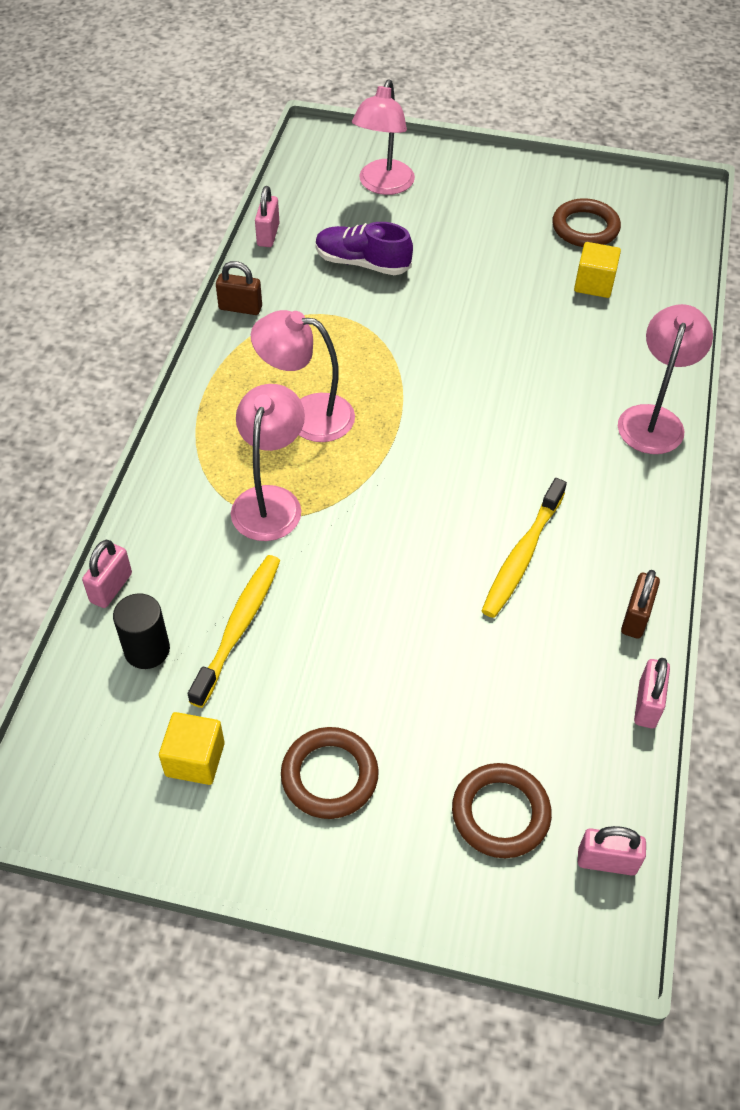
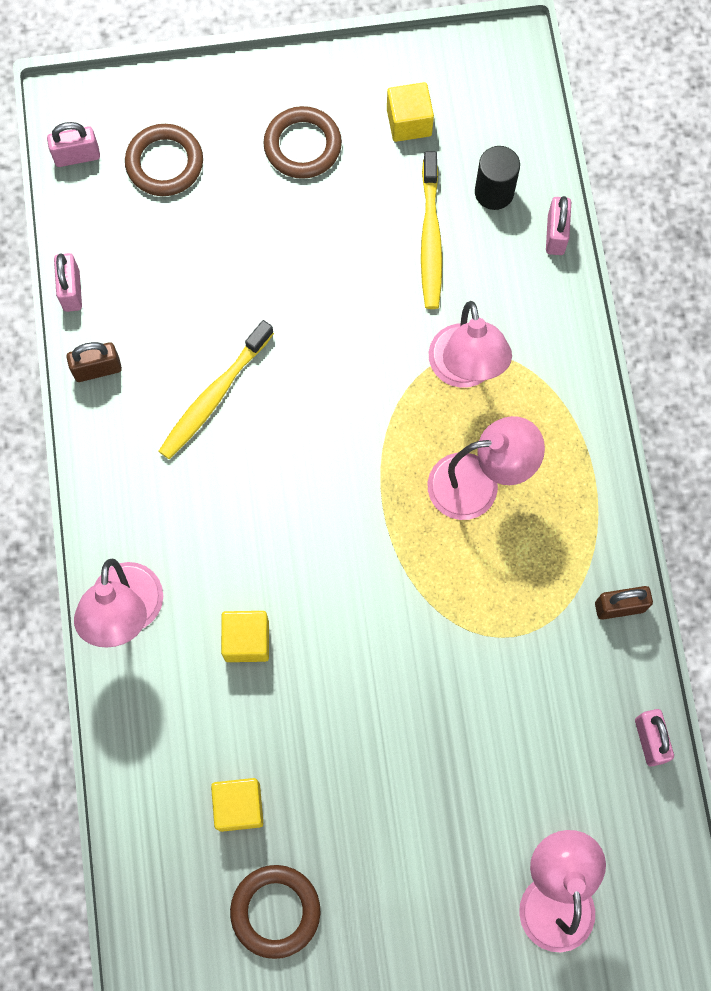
camera: 160 degrees right, 20 degrees up
(362, 263) = (519, 734): purple shoe -> none
(522, 556) = (214, 396): yellow toothbrush -> yellow toothbrush turned 150 degrees counterclockwise
(554, 373) = (247, 640): none -> yellow cube
(635, 617) = (97, 369): brown padlock -> brown padlock turned 75 degrees clockwise

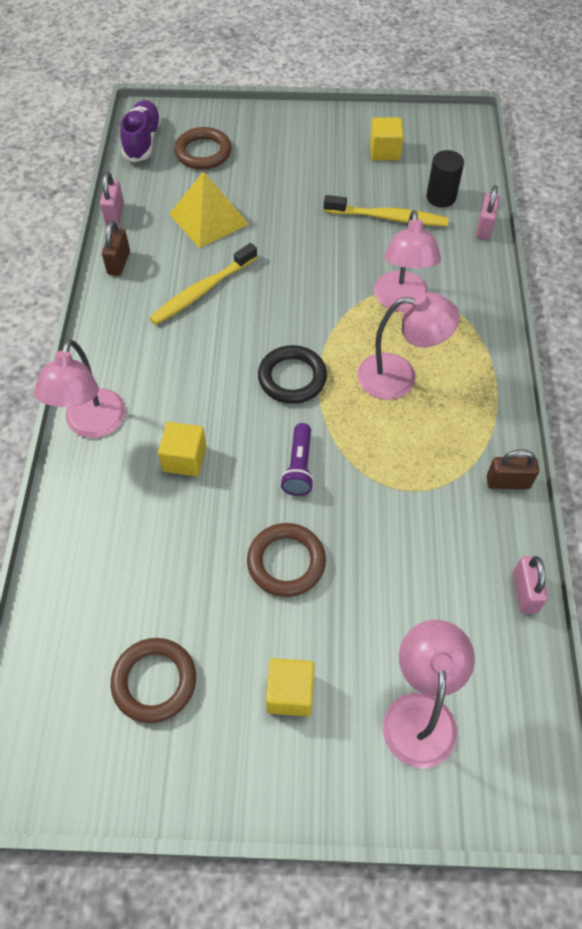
camera: 10 degrees right, 15 degrees down
(77, 156) = (143, 141): pink padlock -> purple shoe
(97, 369) = (119, 263): brown padlock -> brown padlock turned 75 degrees counterclockwise
(197, 278) = (209, 218): none -> yellow pyramid
(239, 806) = (144, 586): yellow cube -> yellow cube (290, 693)
(302, 146) = (304, 155): brown ring -> brown ring (286, 562)
(350, 507) = (292, 378): none -> black ring
(380, 628) = (299, 467): none -> purple flashlight
(430, 238) = (388, 218): yellow toothbrush -> yellow toothbrush turned 90 degrees counterclockwise

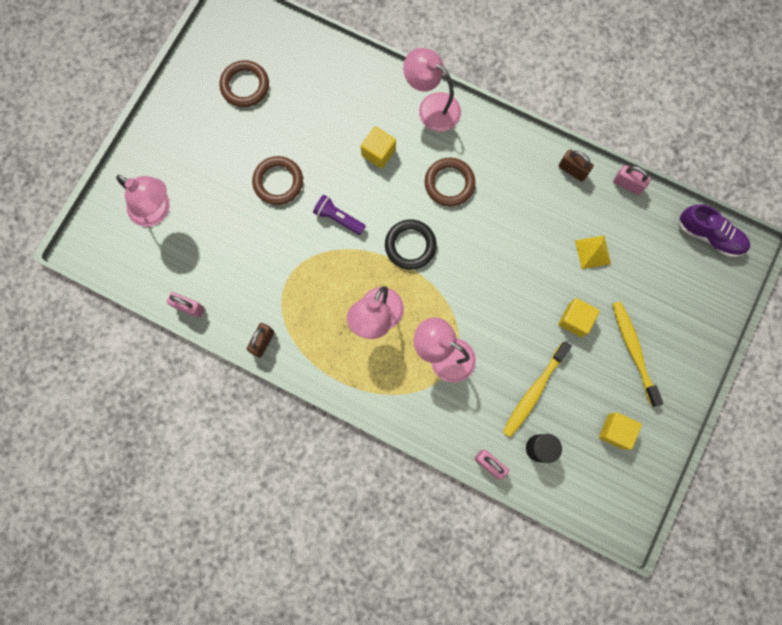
camera: 115 degrees right, 20 degrees up
(202, 291) = (518, 218): yellow toothbrush -> yellow toothbrush (633, 351)
(203, 152) = (675, 279): brown ring -> brown ring (449, 183)
(209, 218) = (593, 252): yellow pyramid -> yellow pyramid, size x0.61
(290, 693) = (202, 150): yellow cube -> yellow cube (575, 320)

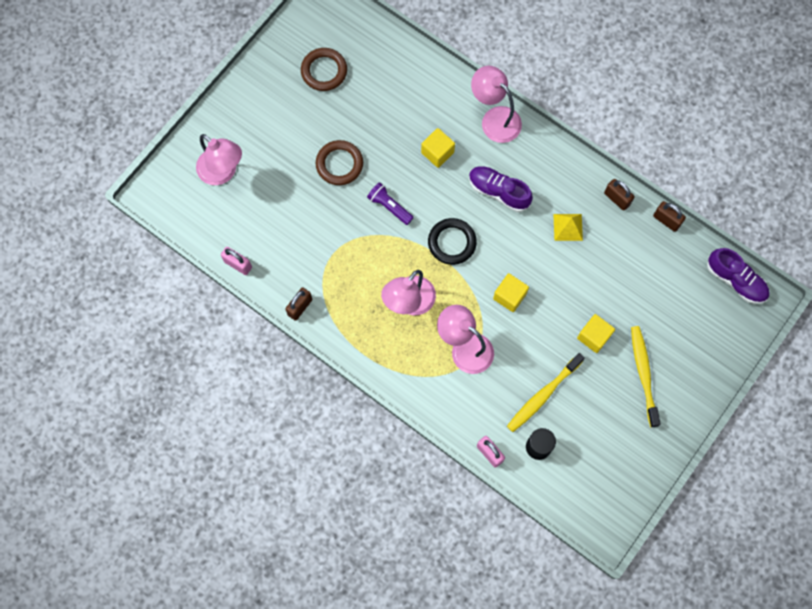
camera: 10 degrees right, 5 degrees down
(449, 183) = (498, 192): brown ring -> purple shoe
(593, 252) = (622, 277): yellow pyramid -> yellow pyramid (568, 227)
(615, 431) = (612, 444): yellow cube -> yellow cube (509, 296)
(627, 184) = (666, 220): pink padlock -> brown padlock

